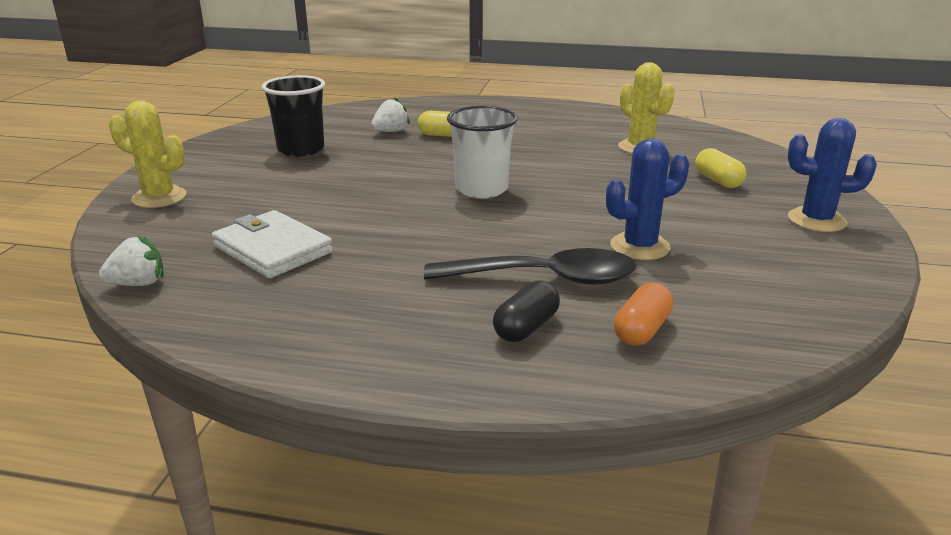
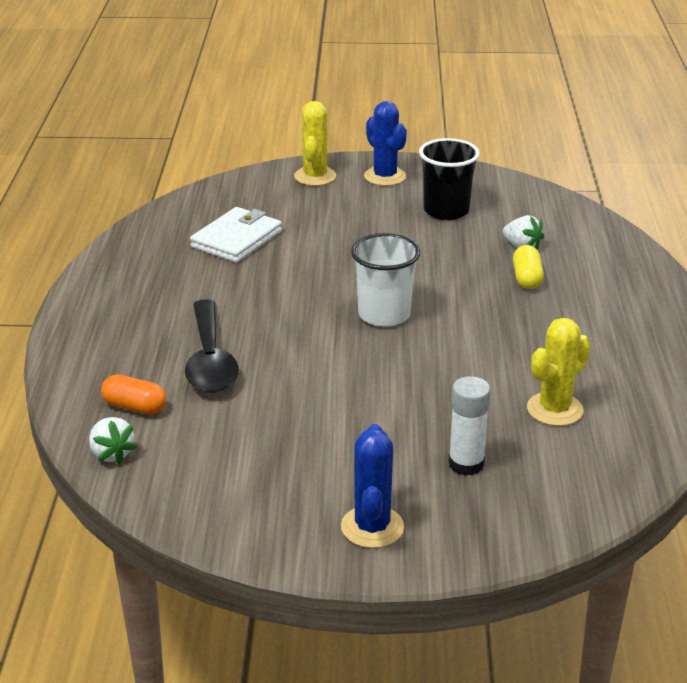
camera: 80 degrees right, 5 degrees up
(138, 284) = (178, 205): white strawberry -> white strawberry (112, 454)
(526, 327) = (135, 356): black capsule -> none
(639, 247) = (279, 407): blue cactus -> blue cactus (385, 176)
(718, 181) = (466, 464): yellow capsule -> white glue stick

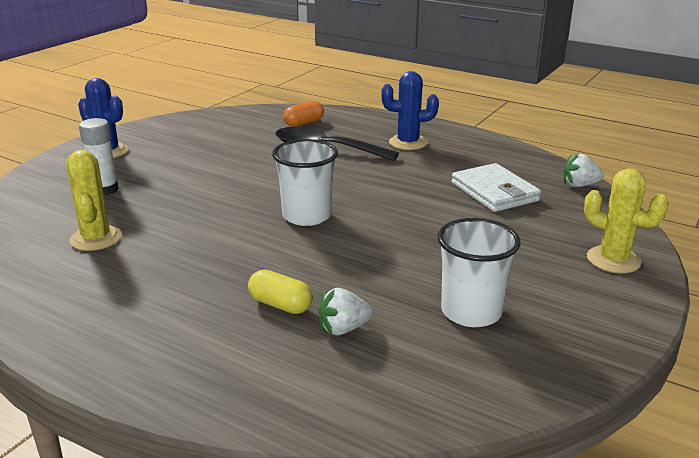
camera: 120 degrees right, 5 degrees down
(112, 454) = (269, 112): white strawberry -> white strawberry (579, 185)
(385, 176) = (591, 302): blue cactus -> blue cactus (408, 143)
(446, 211) = (471, 312): black cup -> white cup

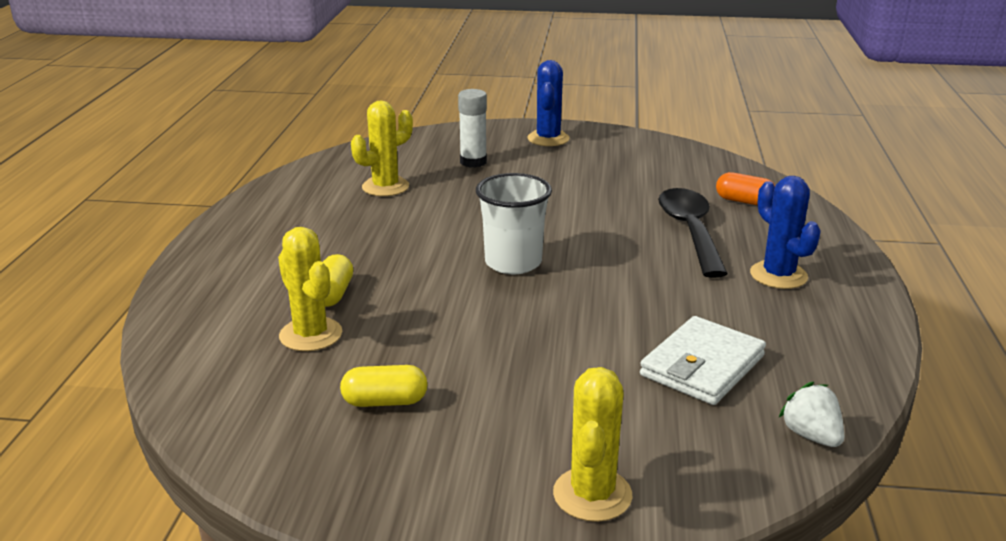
camera: 65 degrees right, 0 degrees up
(343, 329) = (311, 335): white strawberry -> yellow cactus
(471, 312) = (385, 401): white cup -> yellow capsule

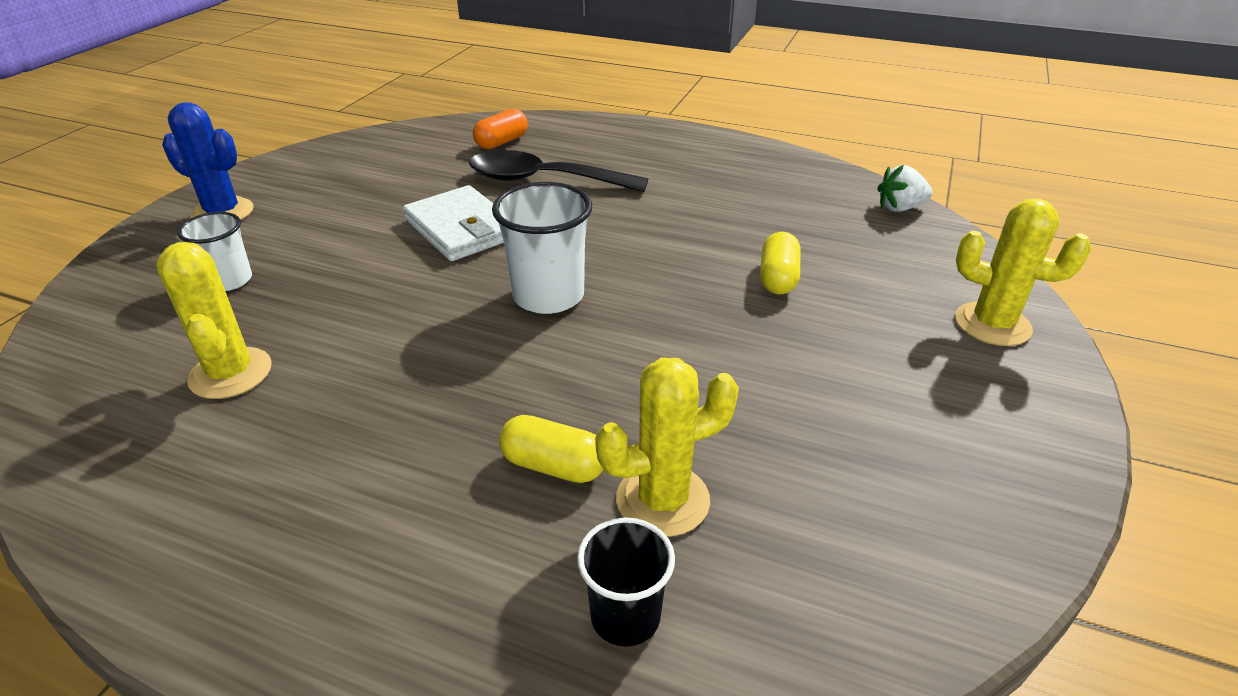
camera: 75 degrees left, 10 degrees up
(221, 333) = (625, 616): none -> black cup
(385, 401) = (838, 441): yellow capsule -> yellow capsule (778, 278)
(473, 162) = (229, 280): white glue stick -> white cup
(702, 365) = (794, 229): white wallet -> white wallet (461, 229)
(778, 275) = (653, 161): blue cactus -> none

